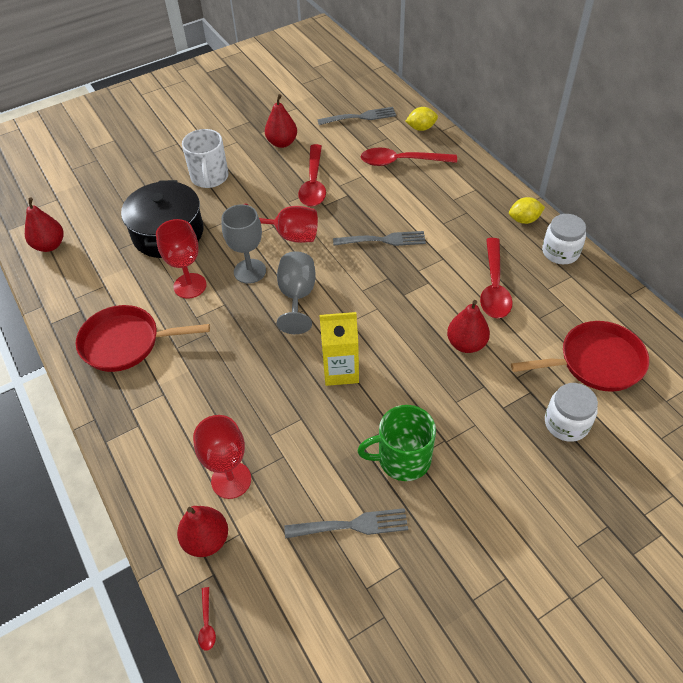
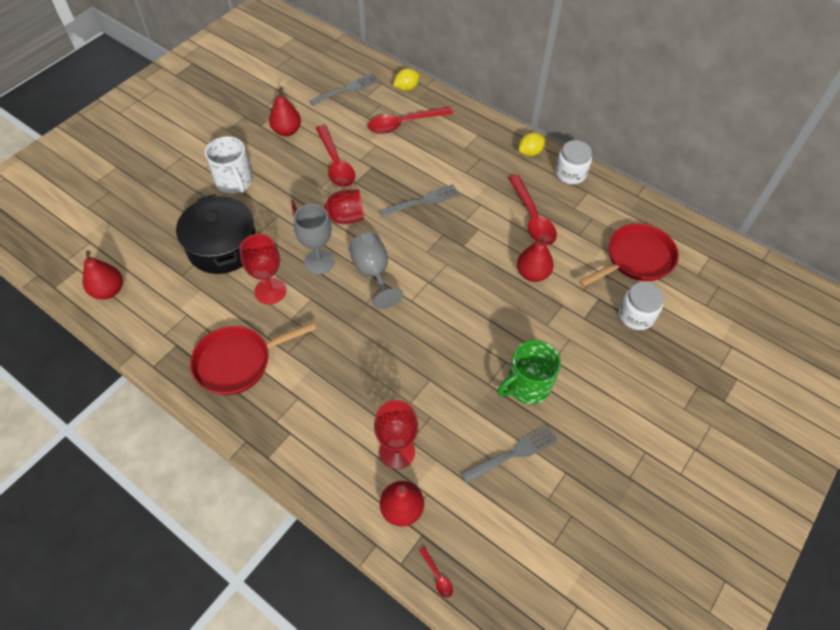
camera: 25 degrees left, 5 degrees up
(341, 371) = (442, 328): yellow carton -> none

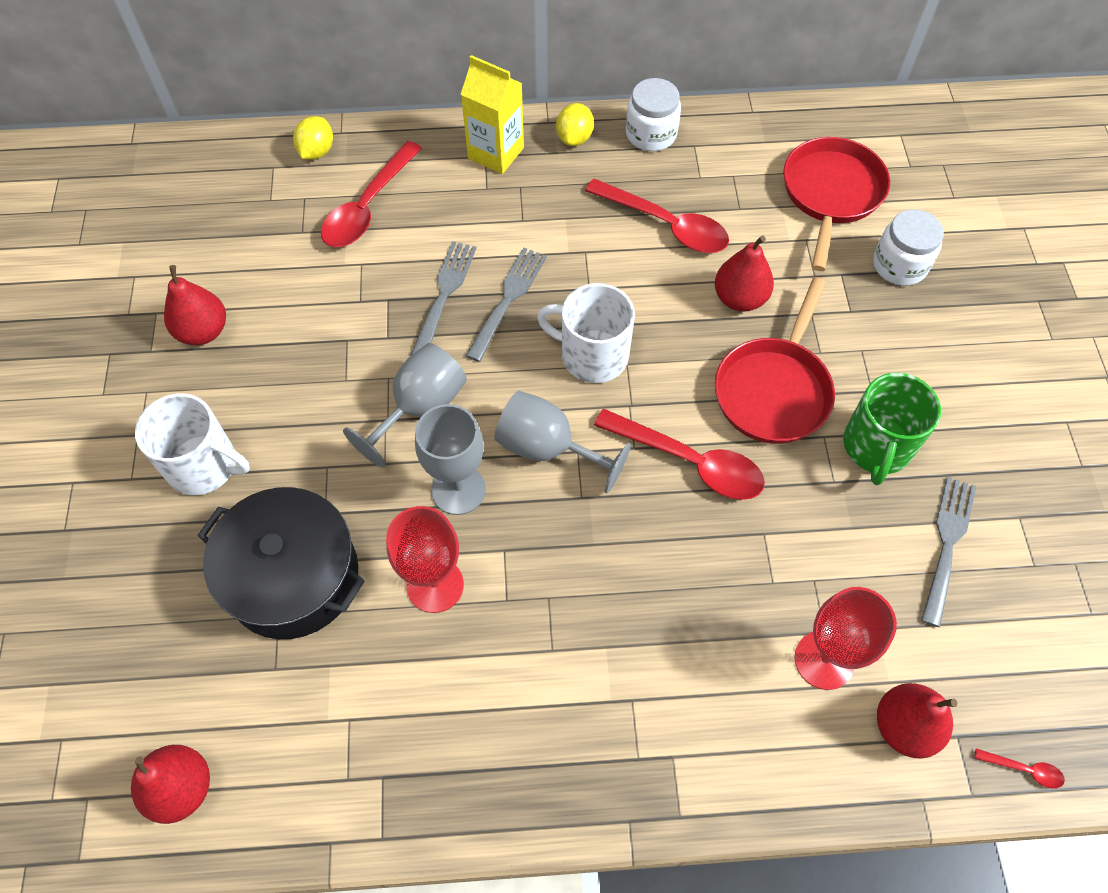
camera: 40 degrees left, 5 degrees up
(238, 362) = (500, 723): red pan -> red pan (774, 389)
(336, 163) = (331, 330): red spoon -> red spoon (689, 462)
(338, 219) = (419, 408): red goblet -> grey goblet
(347, 89) = (229, 207): grey fork -> grey fork (444, 293)
(435, 249) = (592, 355): none -> white mug
(485, 136) = (496, 153): none -> yellow carton

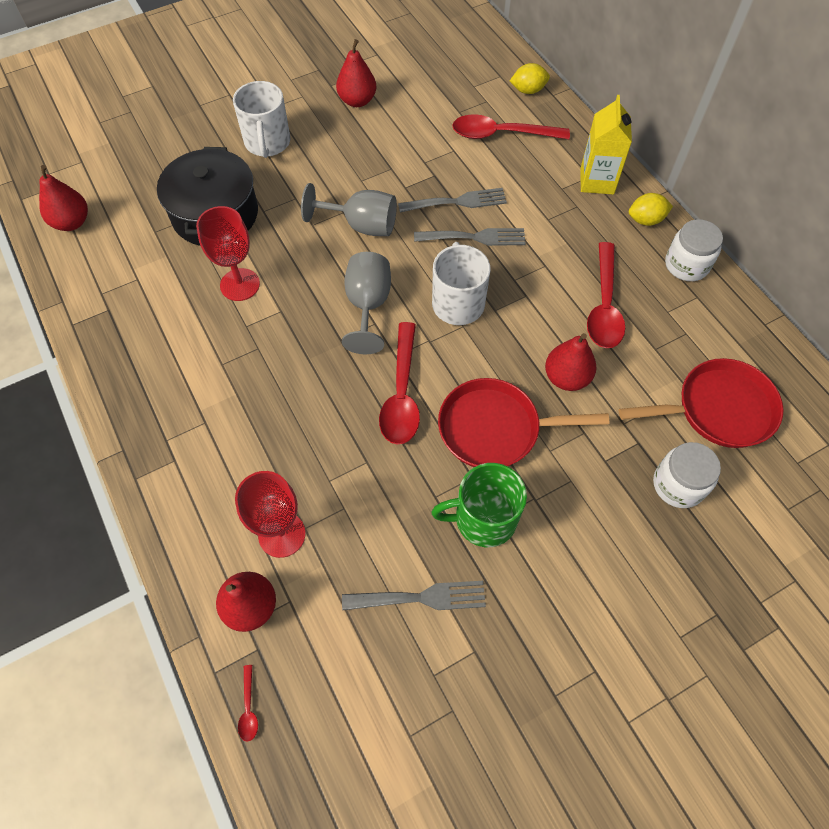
camera: 65 degrees right, 0 degrees up
(458, 489) = (312, 269): grey goblet -> none

